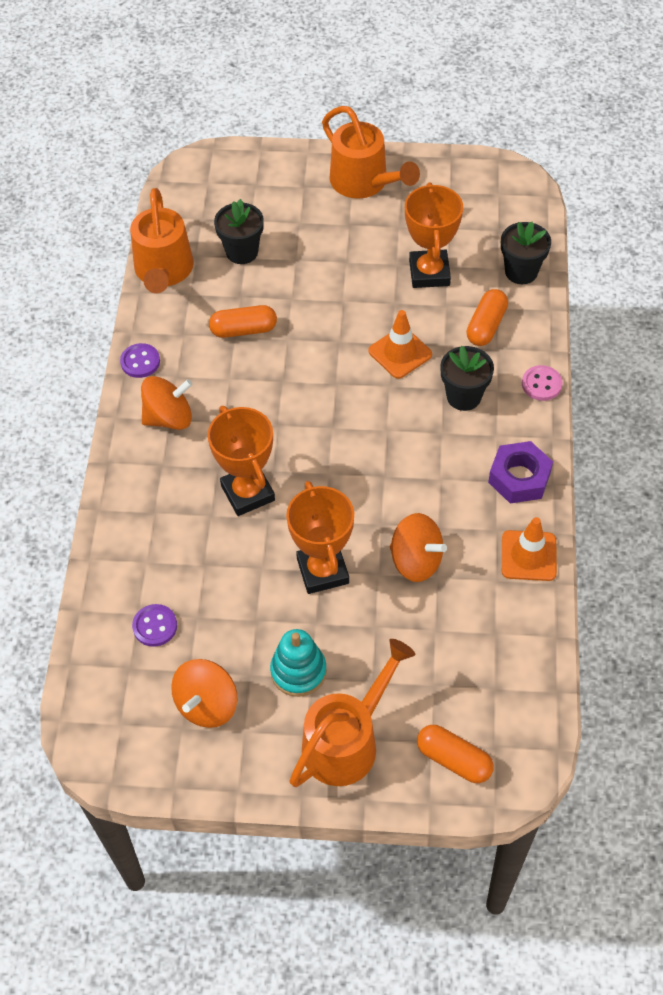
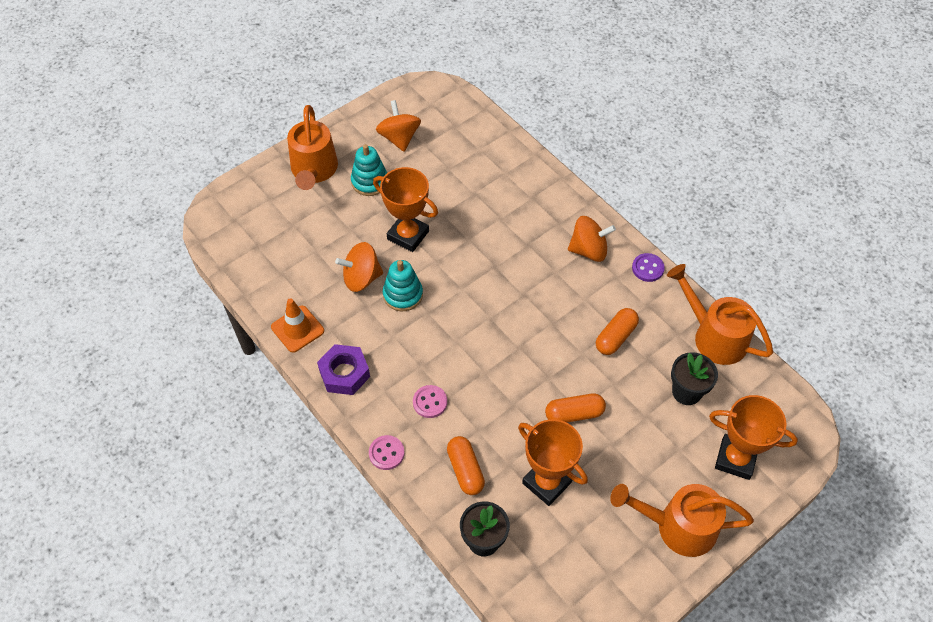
camera: 135 degrees right, 0 degrees up
(155, 626) = (464, 150): purple button -> none
(169, 417) = (589, 250): orange spinning top -> orange spinning top turned 120 degrees counterclockwise
(248, 493) = (494, 244): orange trophy -> orange trophy (735, 459)
(391, 511) = (403, 295): none -> turquoise stacking toy
(400, 353) = (501, 401): orange traffic cone -> none
(454, 759) = (251, 199): orange capsule -> orange capsule (574, 414)
(463, 396) = (430, 402): black flower pot -> pink button

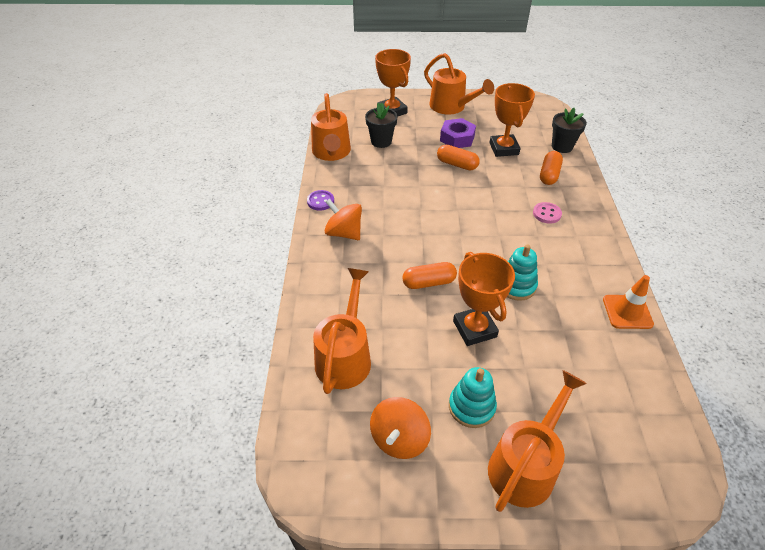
camera: 140 degrees left, 10 degrees down
(344, 373) = (602, 261): purple nut -> purple nut (457, 138)
(361, 278) = (544, 319): orange spinning top -> none
(386, 453) = (597, 205): pink button -> none
(480, 160) = (345, 355): none -> orange watering can
(615, 337) = (389, 181): orange capsule -> orange capsule (429, 282)

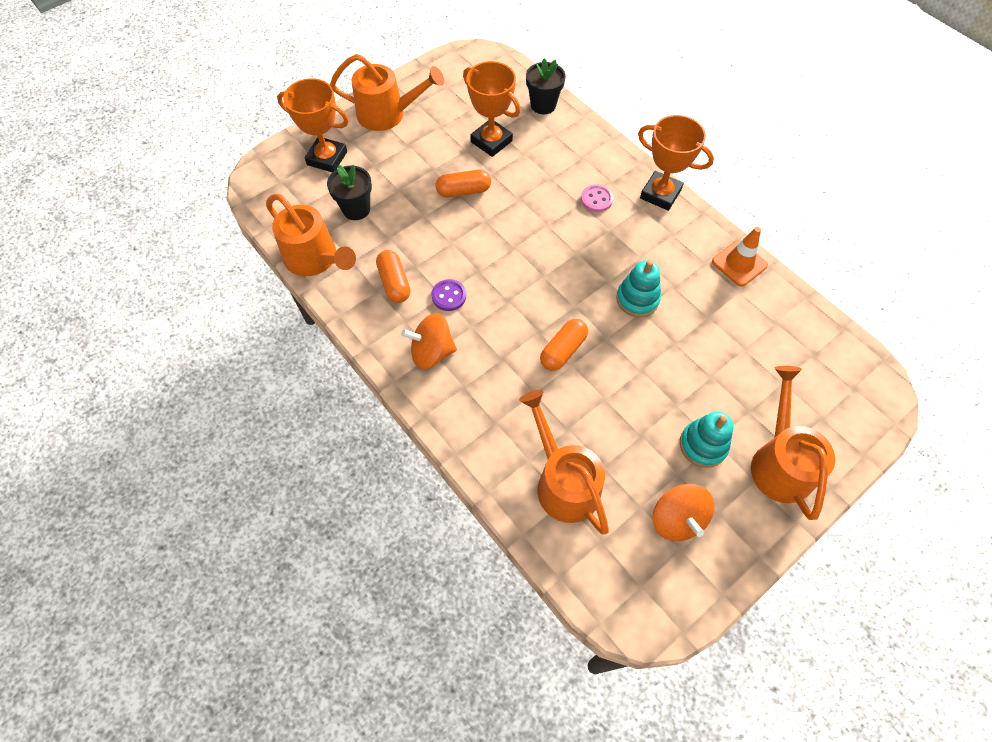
camera: 40 degrees left, 15 degrees up
(320, 201) = (368, 330): purple button -> purple button (449, 296)
(457, 138) = (433, 155): purple nut -> none
(474, 329) = (642, 369): orange trophy -> orange trophy (660, 194)
(549, 175) = (560, 149): orange capsule -> orange capsule (394, 283)

